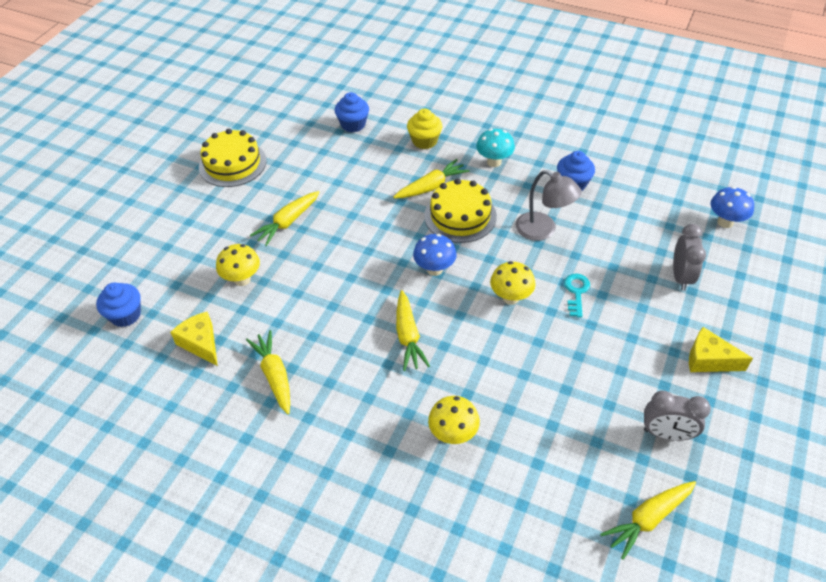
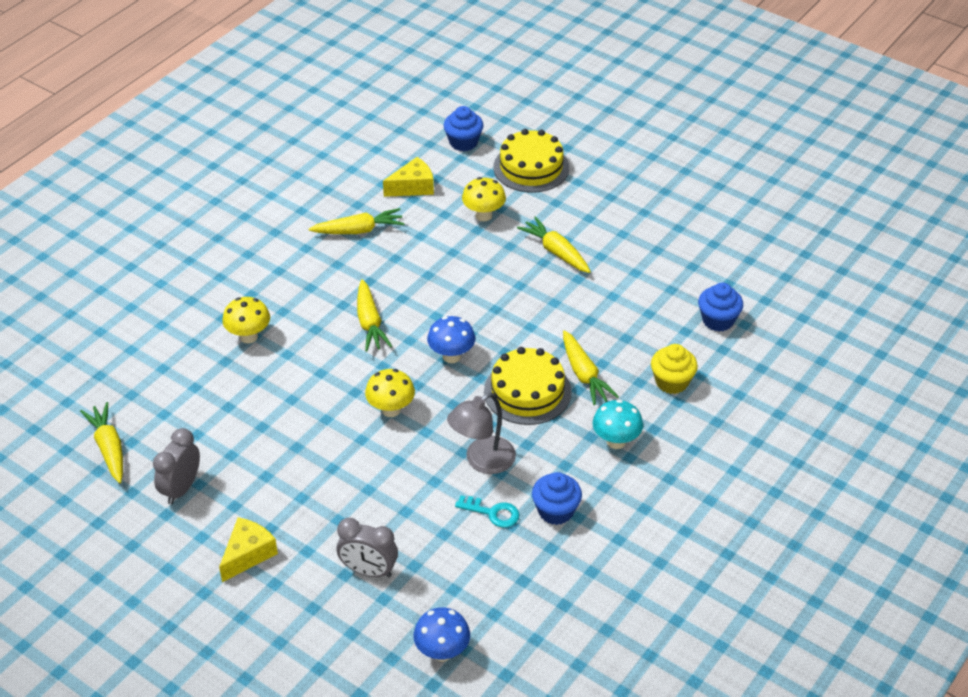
camera: 100 degrees right, 5 degrees down
(232, 163) = (664, 215): yellow cake -> yellow cake (531, 167)
(408, 336) = (370, 323): yellow carrot -> yellow carrot turned 105 degrees counterclockwise
(576, 292) = (379, 467): turquoise key -> turquoise key (492, 513)

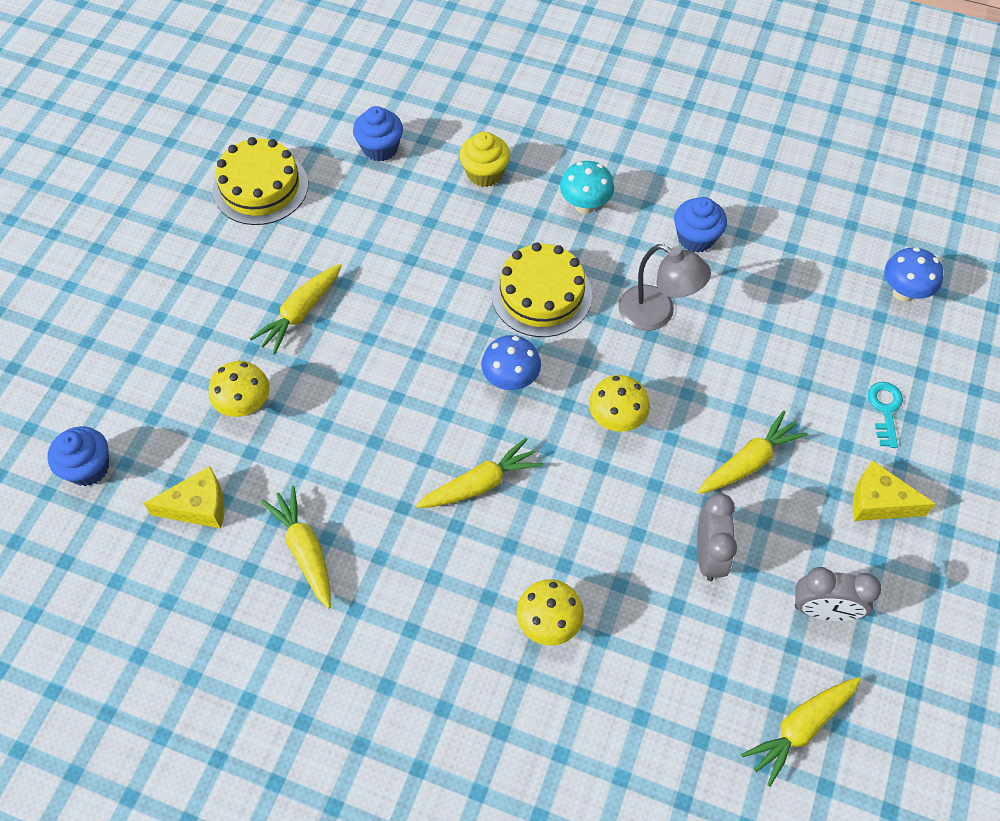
camera: 105 degrees left, 15 degrees up
(368, 571) = (843, 379): grey clock -> grey clock (708, 555)
(413, 187) = (198, 506): yellow cheese -> yellow cheese turned 120 degrees clockwise
(492, 513) = (721, 289): turquoise key -> turquoise key (885, 410)
(531, 167) = (136, 373): yellow cake -> yellow cake (260, 187)
(584, 375) = (499, 249): yellow carrot -> yellow carrot (749, 462)

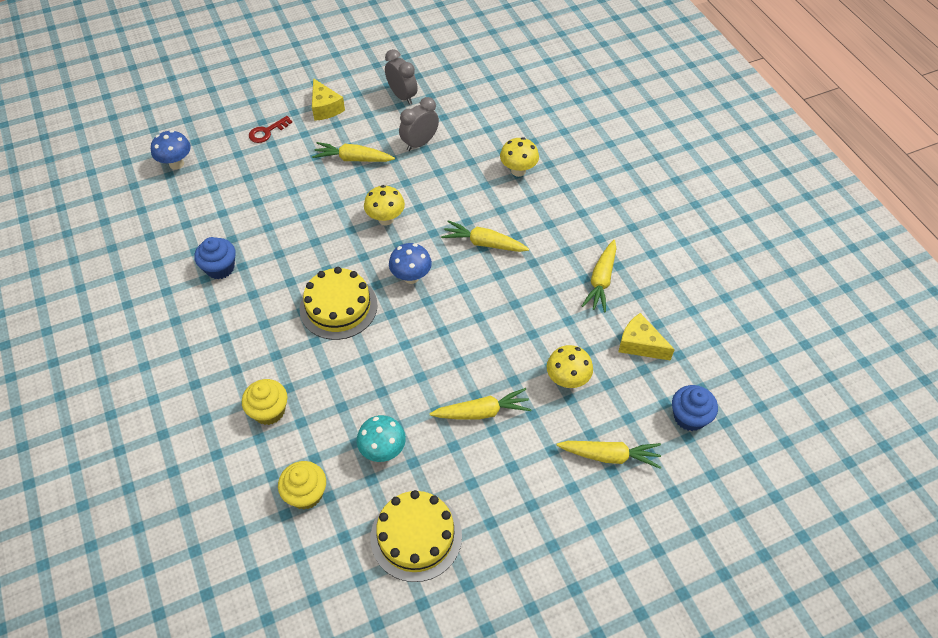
camera: 135 degrees left, 5 degrees down
(380, 148) = (306, 494): blue cupcake -> yellow cupcake
(585, 206) = (245, 337): turquoise mushroom -> turquoise mushroom (383, 450)
(657, 314) = (297, 248): grey lamp -> none
(800, 728) = (463, 76): yellow carrot -> yellow carrot (610, 456)
(885, 410) = (267, 132): turquoise key -> red key

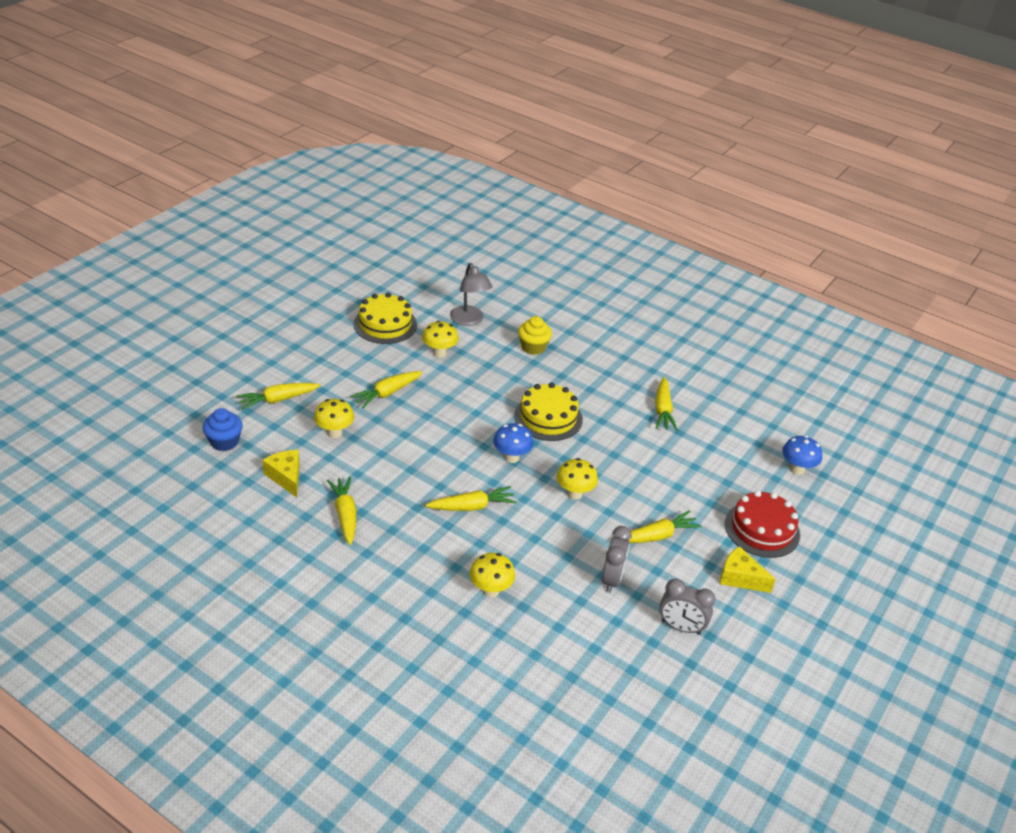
camera: 145 degrees right, 15 degrees down
(220, 268) = (663, 410): blue cupcake -> yellow carrot
(267, 132) = (762, 529): red key -> red cake
(306, 494) = (469, 320): yellow cupcake -> grey lamp
(383, 450) = (439, 353): turquoise mushroom -> yellow mushroom
(640, 344) = (286, 477): yellow cheese -> yellow cheese turned 120 degrees counterclockwise

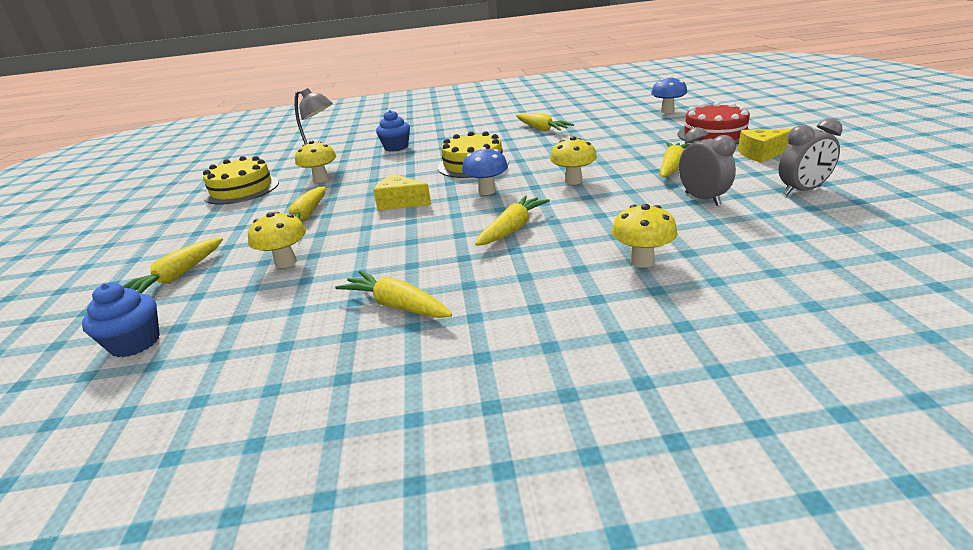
camera: 35 degrees left, 10 degrees down
(286, 477) = (271, 322): yellow cheese -> yellow cheese (400, 202)
(533, 347) = (396, 147): yellow cupcake -> blue cupcake

